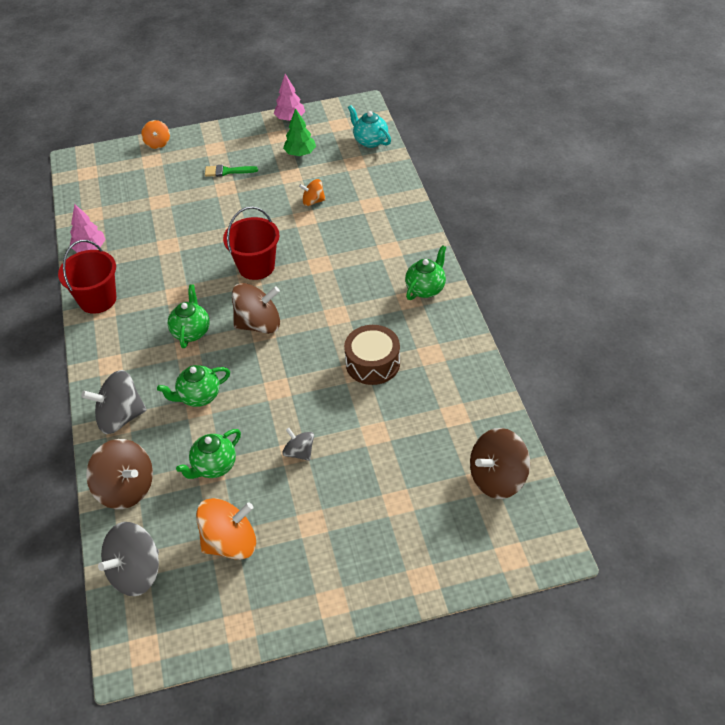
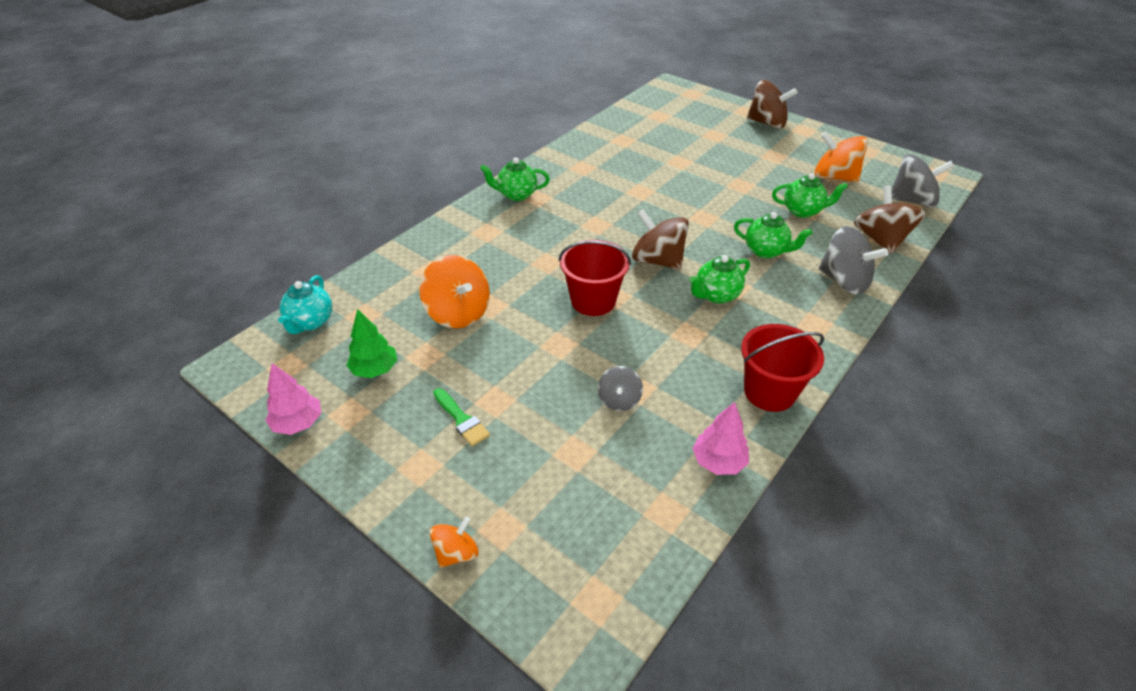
camera: 130 degrees left, 5 degrees down
(299, 452) = (737, 182): grey spinning top -> grey spinning top (619, 400)
(313, 201) = (458, 313): orange spinning top -> orange spinning top, size x1.82
(373, 363) = (623, 187): brown drum -> none
(497, 478) = (650, 112): brown spinning top -> brown spinning top (767, 123)

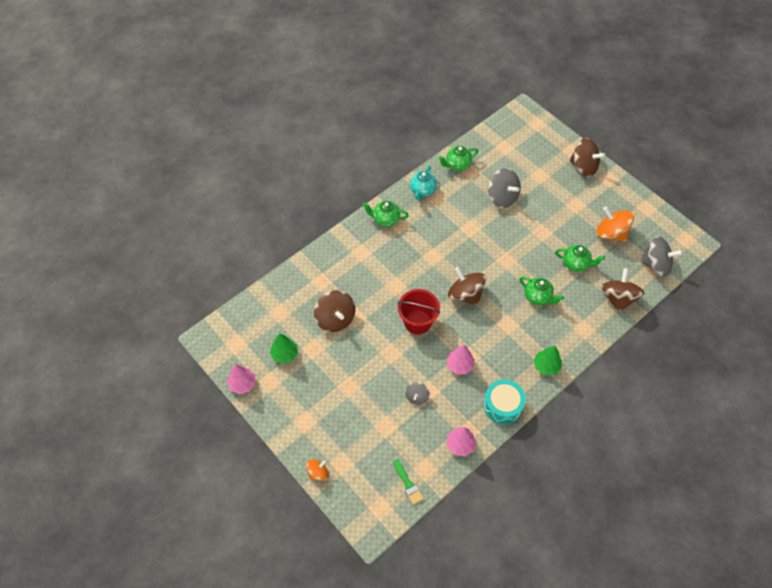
camera: 10 degrees right, 15 degrees up
(310, 322) = (249, 313): turquoise teapot -> turquoise teapot (422, 191)
(458, 313) = (335, 319): orange spinning top -> brown spinning top
(461, 419) = (329, 396): green brush -> green brush (408, 484)
(678, 346) = (460, 365): none -> pink tree
(716, 295) = (494, 329): green teapot -> green teapot (457, 165)
(769, 392) = (503, 405): red bucket -> turquoise drum
(816, 330) = (546, 366): none -> green tree
(844, 281) = (578, 330): grey spinning top -> grey spinning top (502, 197)

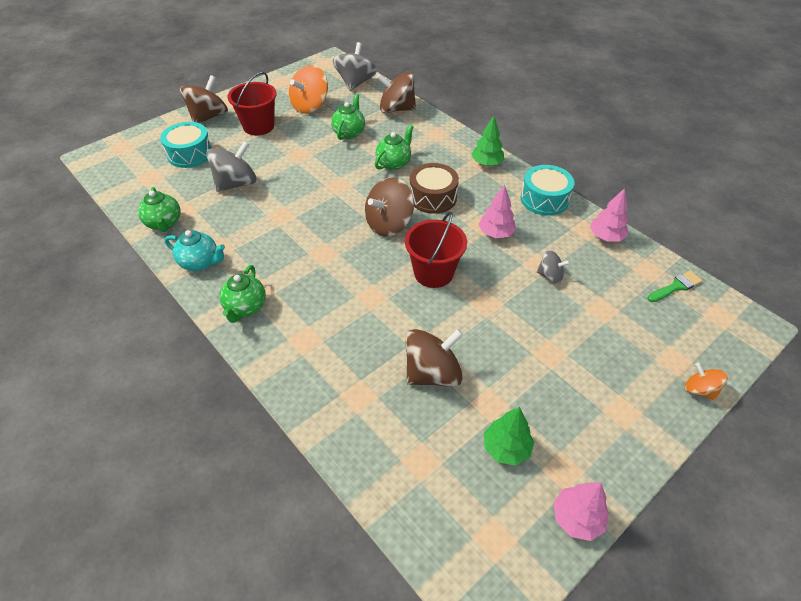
camera: 90 degrees left, 10 degrees down
(498, 324) = (433, 197): none -> brown drum
(534, 164) = (190, 154): none -> turquoise drum
(575, 201) = (258, 126): none -> red bucket

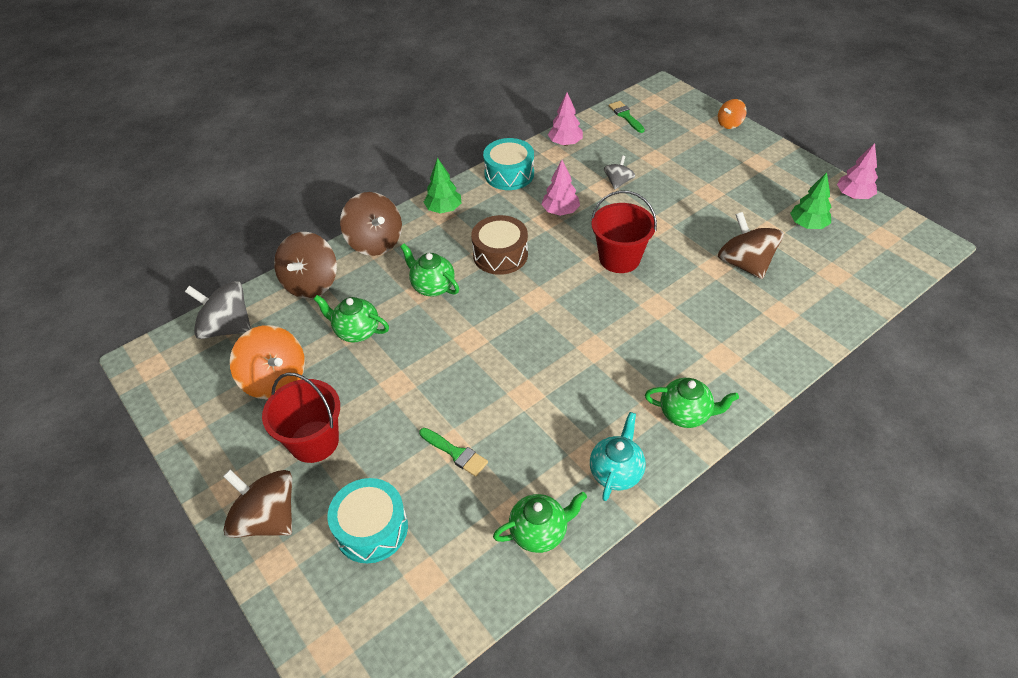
camera: 85 degrees left, 0 degrees up
(236, 184) = (455, 453): grey spinning top -> green brush
(389, 224) = (545, 292): brown spinning top -> brown spinning top (375, 242)

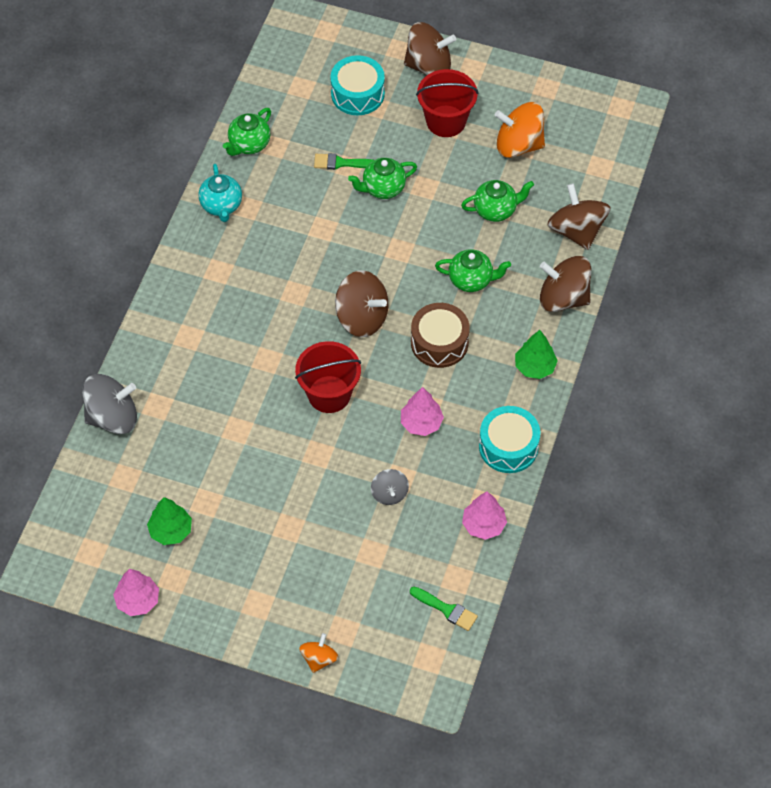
camera: 145 degrees right, 10 degrees up
(227, 327) = (601, 161): grey spinning top -> grey spinning top (112, 417)
(685, 414) = (194, 273): green teapot -> green teapot (383, 188)
(745, 264) = (211, 447): brown spinning top -> brown spinning top (362, 317)

